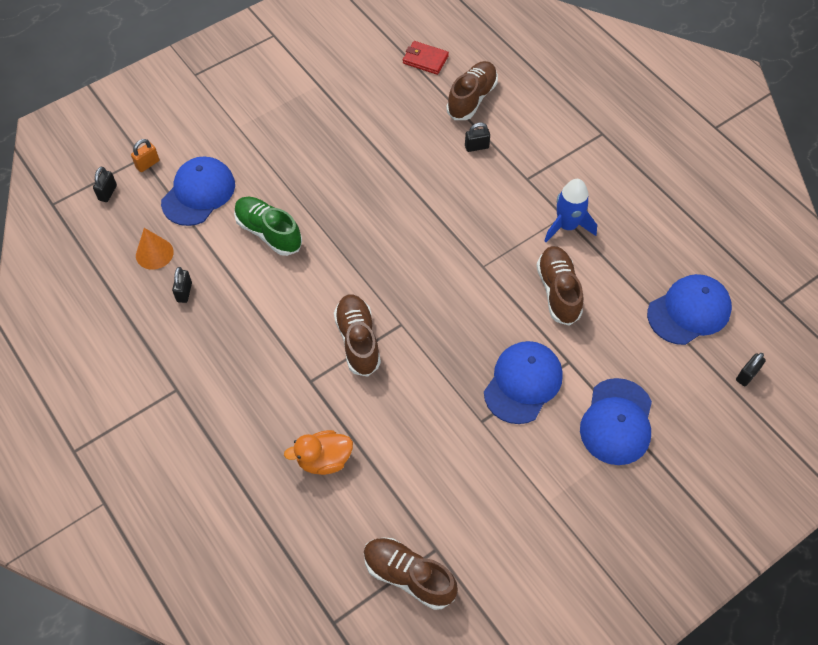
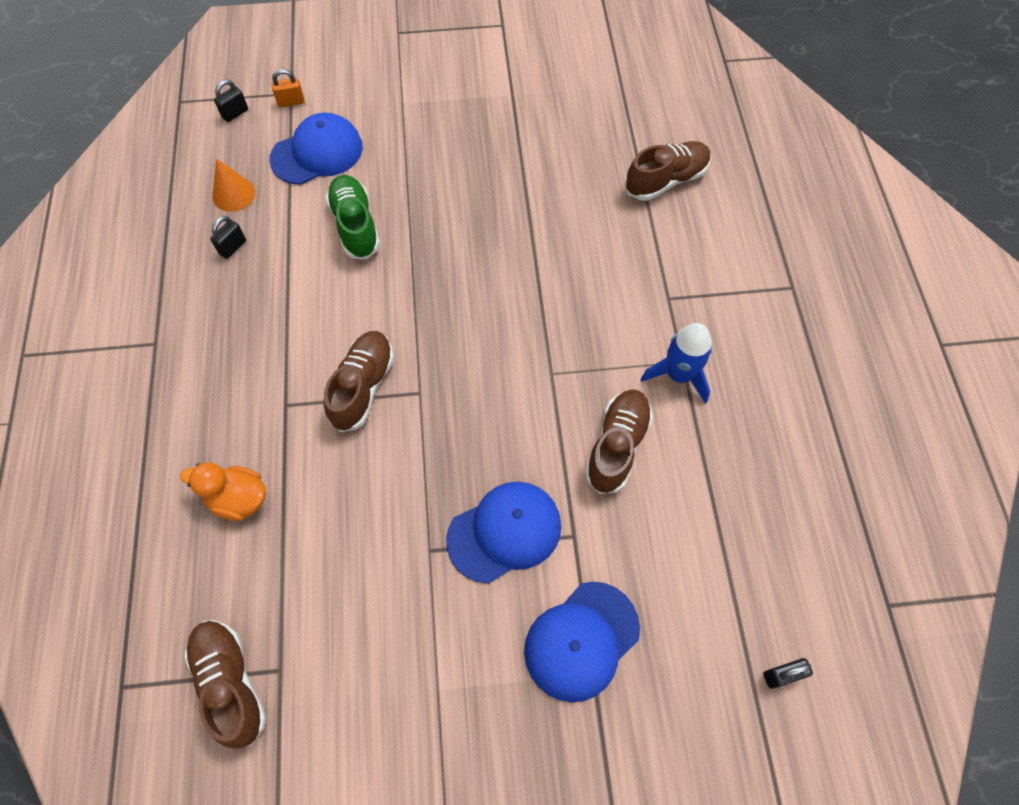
camera: 30 degrees right, 5 degrees up
(425, 60) = (643, 116): red wallet -> none
(476, 147) = (635, 236): black padlock -> none
(689, 311) = (760, 553): blue cap -> none

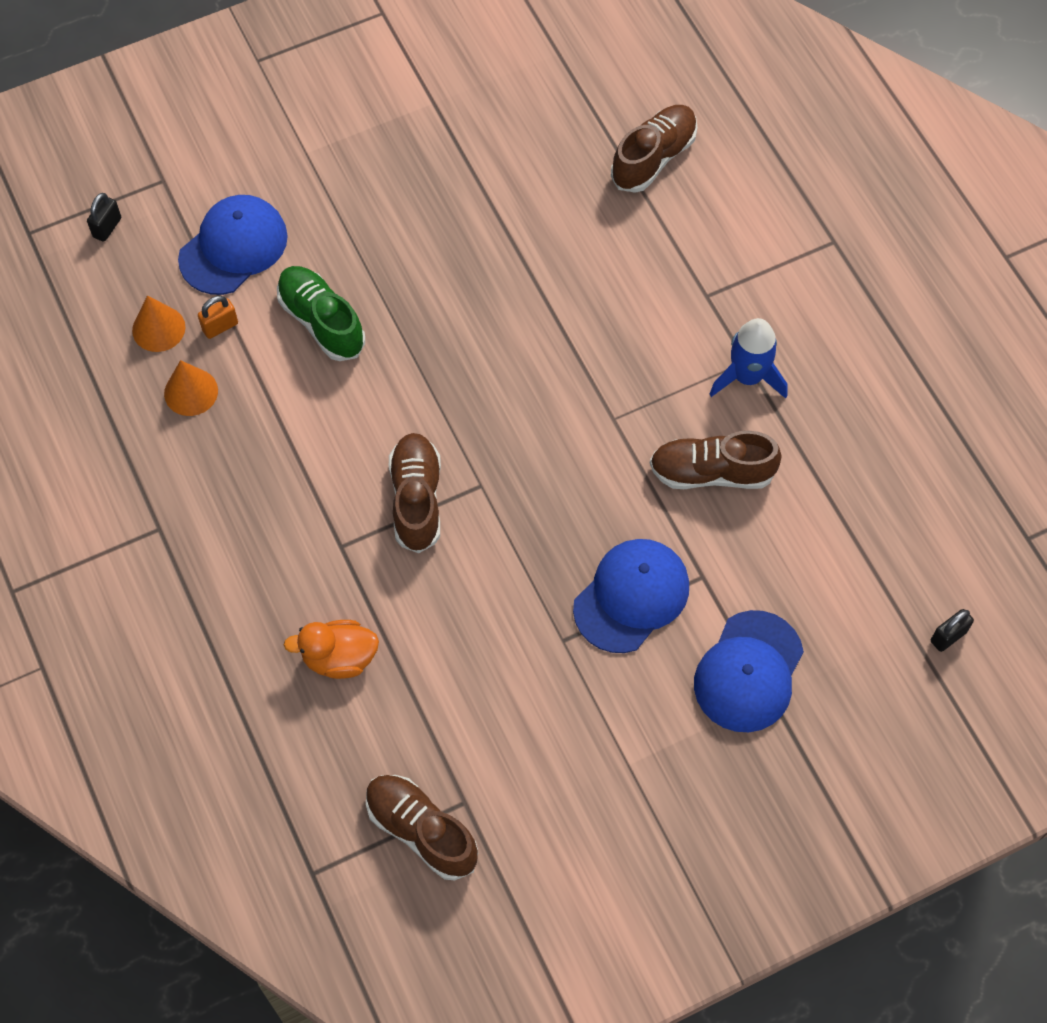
camera: 20 degrees left, 0 degrees up
(233, 247) = (191, 392): black padlock -> orange cone
(291, 102) = (169, 192): orange padlock -> orange padlock (220, 326)
(617, 446) = (711, 472): brown shoe -> brown shoe turned 90 degrees counterclockwise

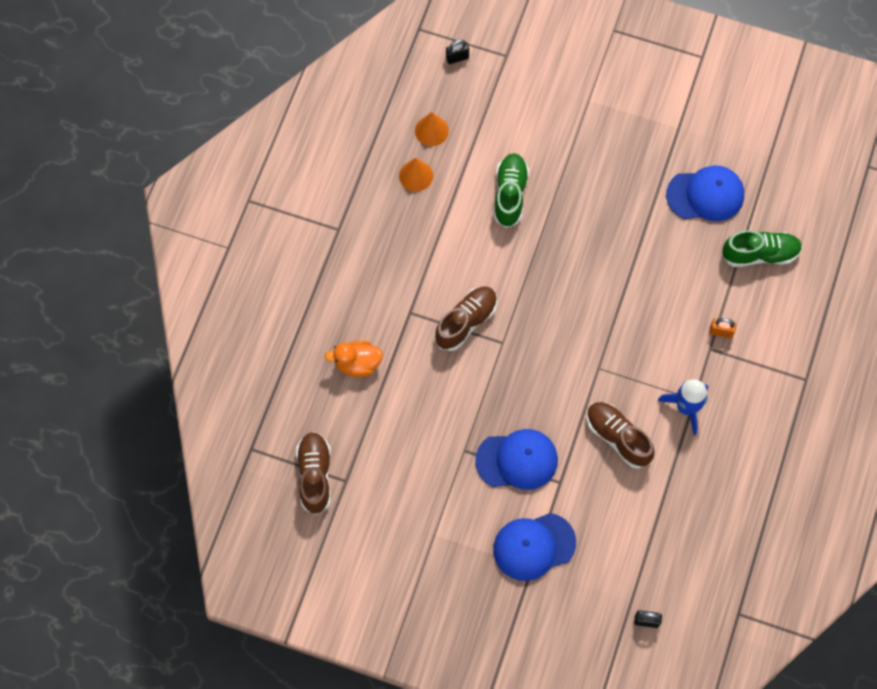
camera: 45 degrees right, 5 degrees up
(220, 326) = (460, 155): orange padlock -> orange padlock (721, 332)
(233, 247) = (506, 120): blue cap -> blue cap (705, 195)
(339, 658) = (357, 364): orange duck -> orange duck turned 45 degrees counterclockwise
(653, 158) = (760, 254): brown shoe -> green shoe

